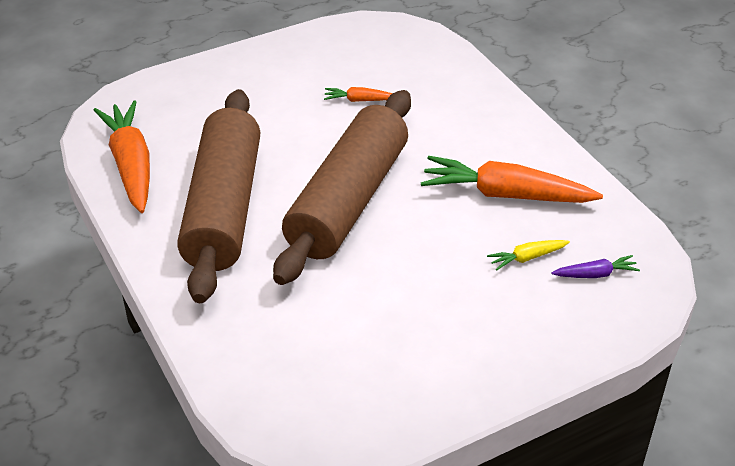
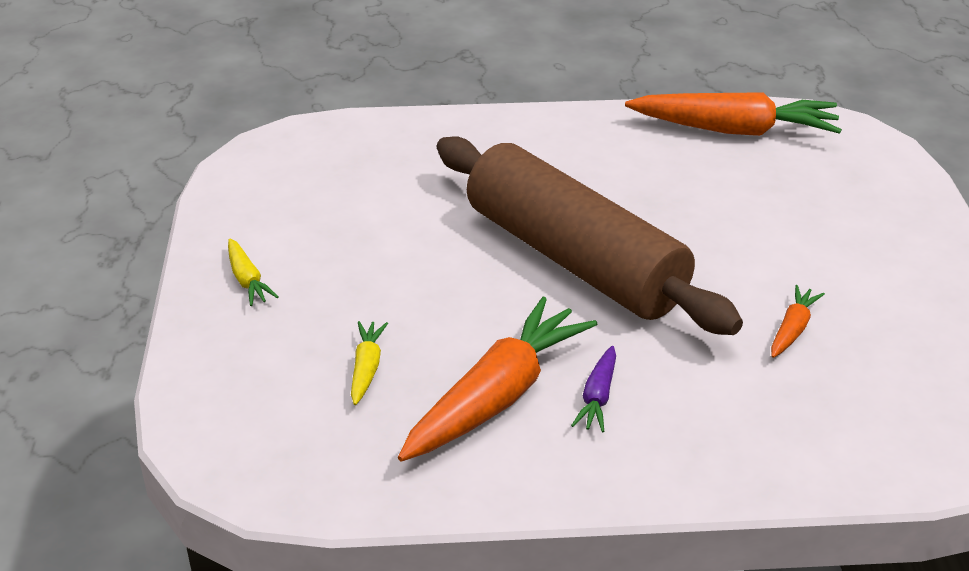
camera: 115 degrees right, 5 degrees down
(223, 208) = (619, 172): brown rolling pin -> none
(487, 359) = (247, 280): none -> yellow carrot
(595, 274) = (290, 417): purple carrot -> purple carrot (597, 397)

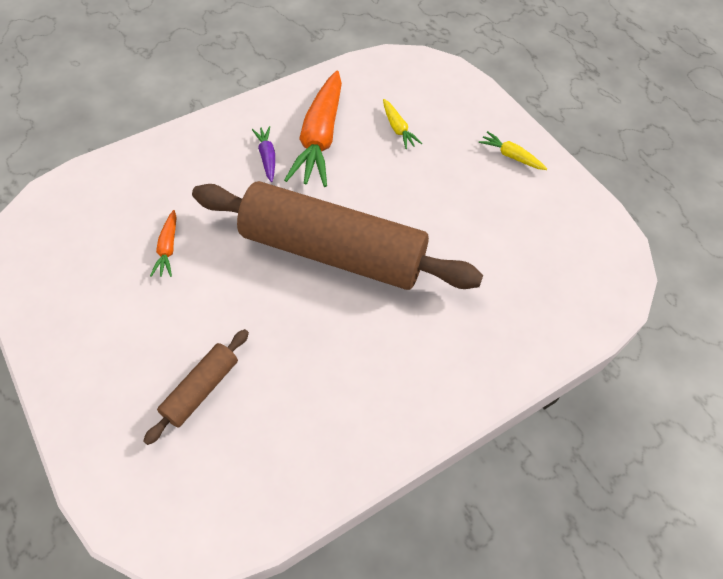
camera: 150 degrees right, 20 degrees up
(734, 130) = (275, 475): orange carrot -> none
(787, 198) = (201, 389): none -> brown rolling pin

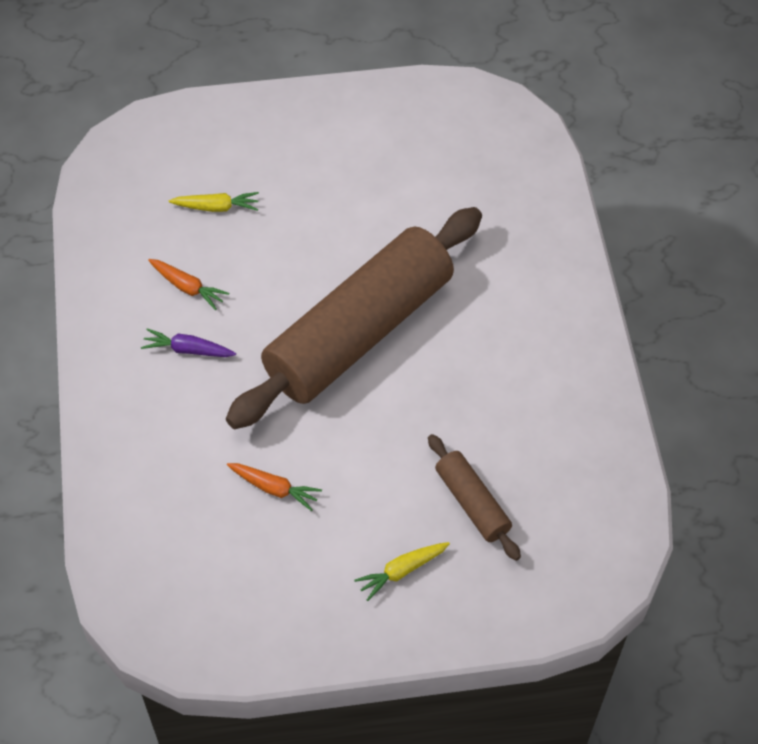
camera: 65 degrees left, 0 degrees up
(320, 138) = (187, 287): orange carrot -> orange carrot, size x0.46
(511, 156) = (315, 123): yellow carrot -> yellow carrot (402, 571)

